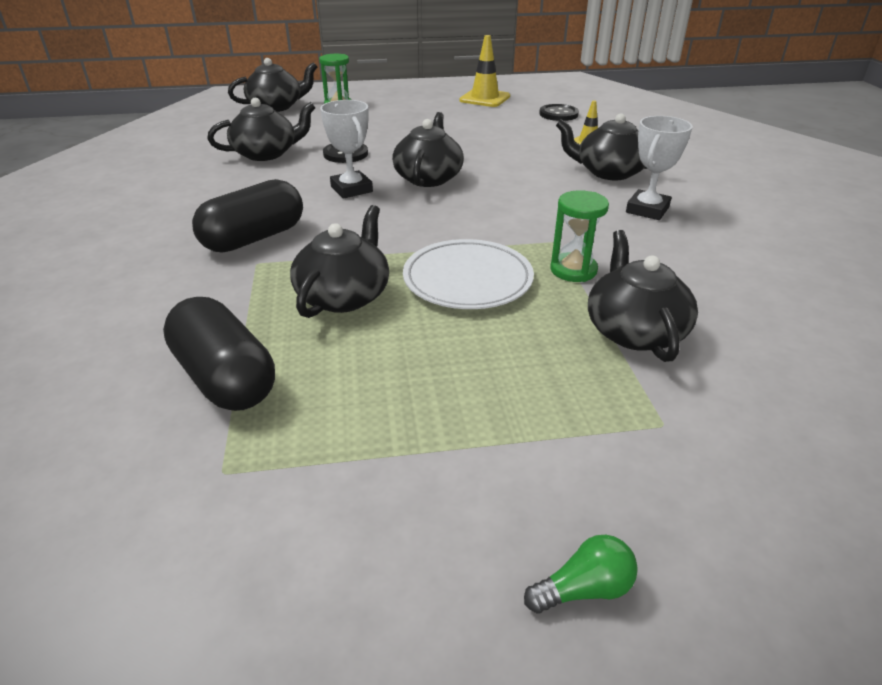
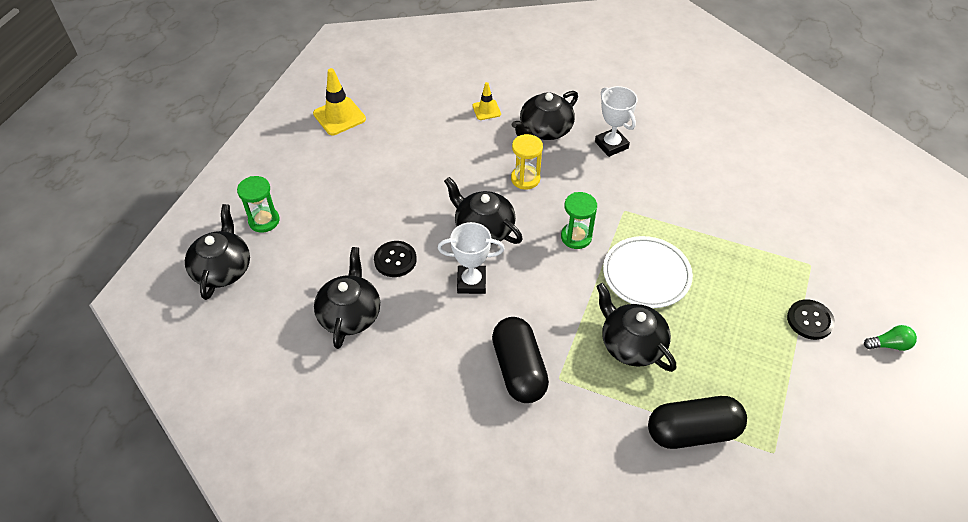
camera: 60 degrees left, 15 degrees up
(523, 180) = (525, 179): none -> yellow hourglass
(558, 114) = (416, 93): black button -> black button (810, 320)
(573, 270) = (663, 221): green hourglass -> green hourglass (576, 237)
(584, 589) = (889, 345): green light bulb -> green light bulb turned 75 degrees clockwise
(634, 331) = (736, 231): black teapot -> none

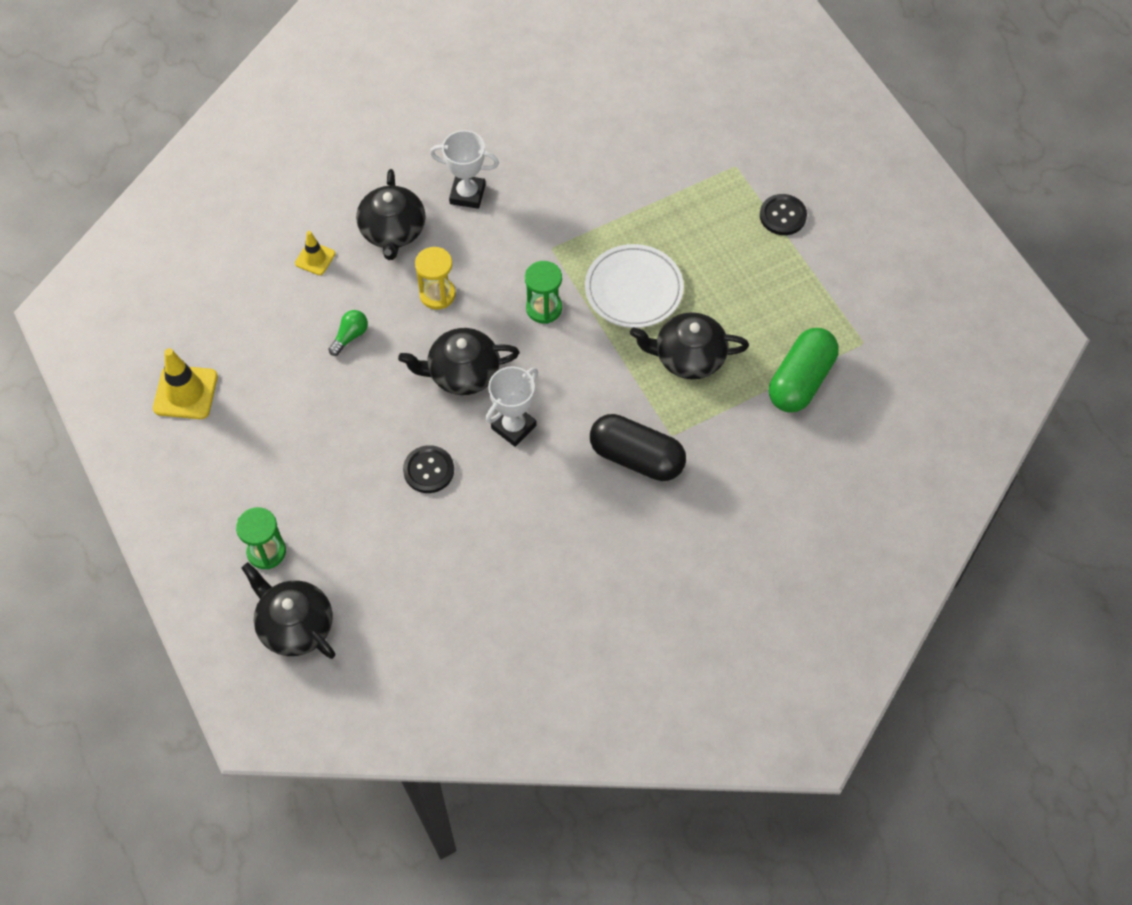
camera: 50 degrees left, 10 degrees up
(350, 314) = (455, 548): black teapot -> none
(692, 432) = (800, 381): black capsule -> green capsule
(889, 345) = (850, 185): green light bulb -> green light bulb (350, 336)

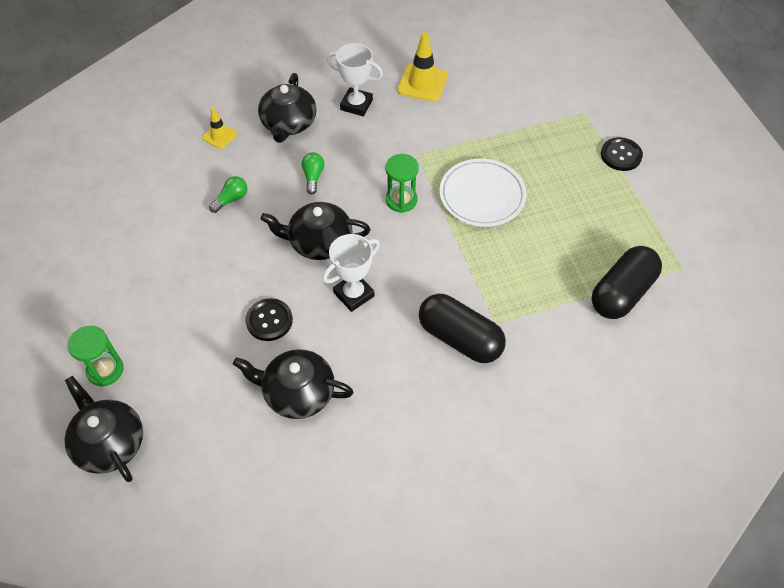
camera: 10 degrees right, 5 degrees down
(185, 392) = (81, 224): yellow traffic cone -> yellow traffic cone (422, 83)
(437, 294) = (313, 177): yellow hourglass -> green light bulb
(688, 357) = (521, 257): black teapot -> black teapot (297, 392)
(800, 381) = (621, 293): green capsule -> black capsule

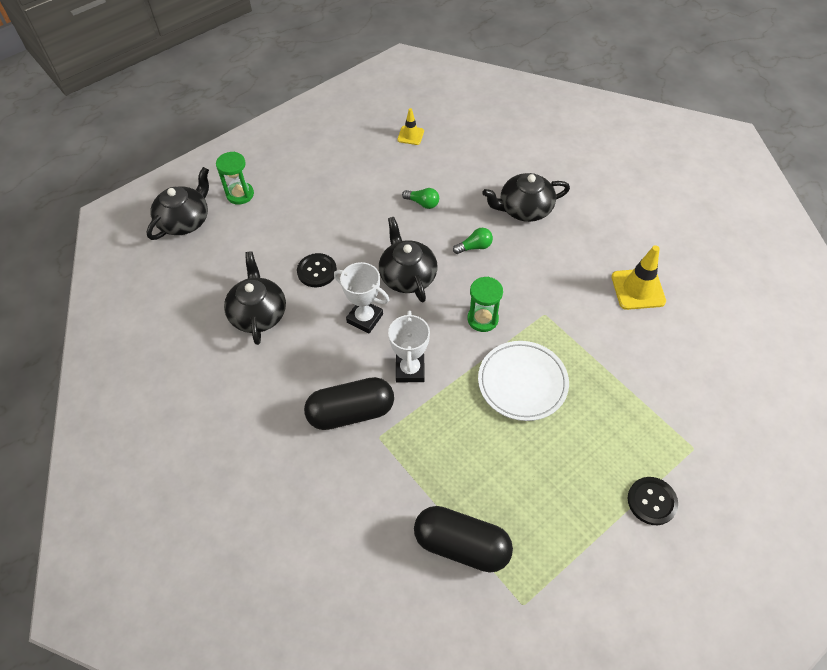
camera: 70 degrees right, 0 degrees up
(219, 136) = (484, 170): yellow traffic cone -> yellow traffic cone (410, 135)
(356, 105) = (576, 248): white trophy -> white trophy (410, 370)
(460, 338) = (351, 412): black capsule -> black capsule turned 60 degrees clockwise

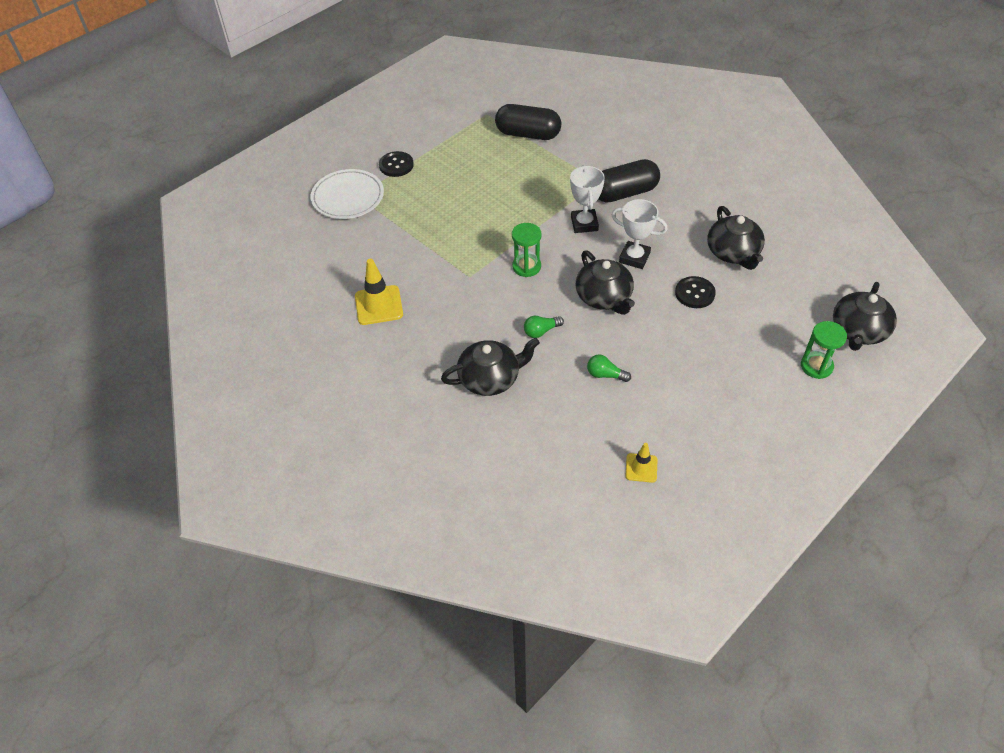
camera: 175 degrees right, 5 degrees down
(522, 382) = (489, 224): white plate -> white plate (348, 197)

